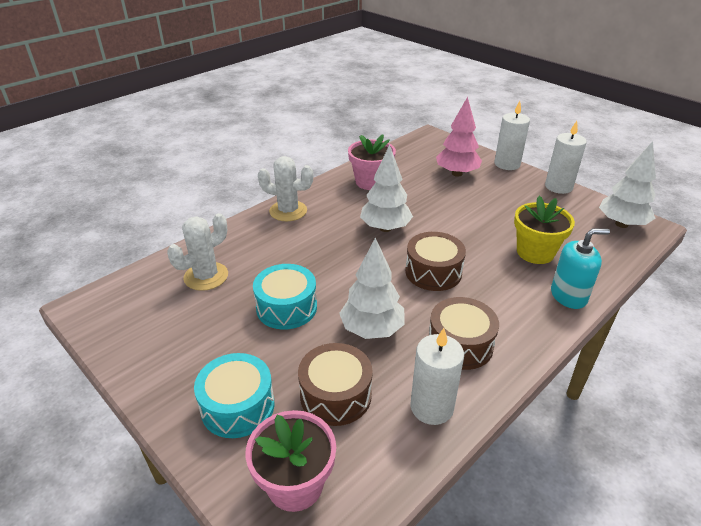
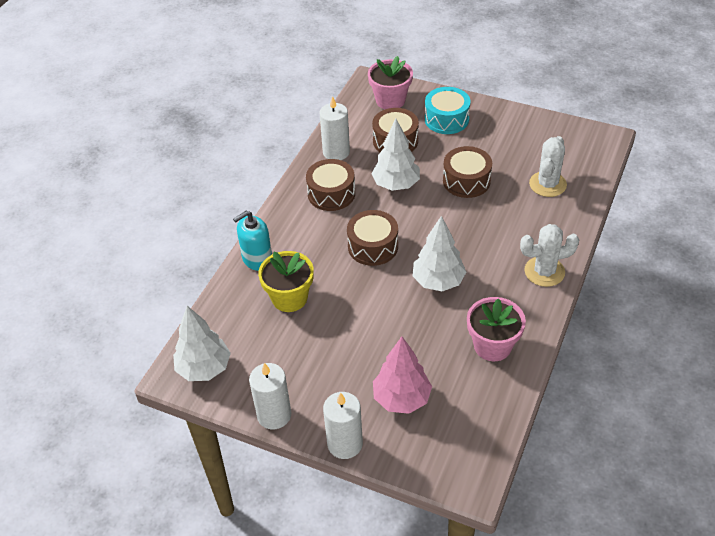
camera: 160 degrees right, 10 degrees up
(286, 307) = (466, 181): turquoise drum -> brown drum

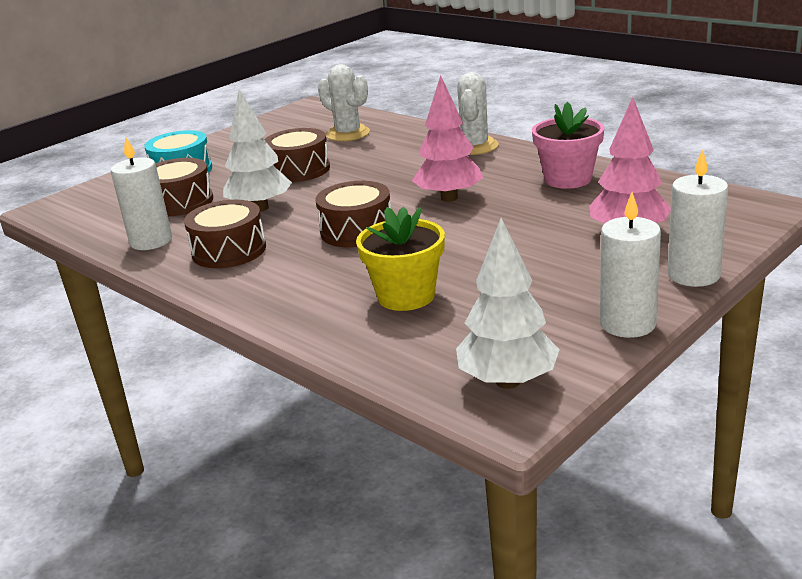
camera: 70 degrees left, 20 degrees down
(257, 259) = (304, 317): turquoise soap dispenser -> none
(390, 100) = (100, 199): pink flower pot -> none
(438, 281) = (449, 198): white tree -> pink tree

